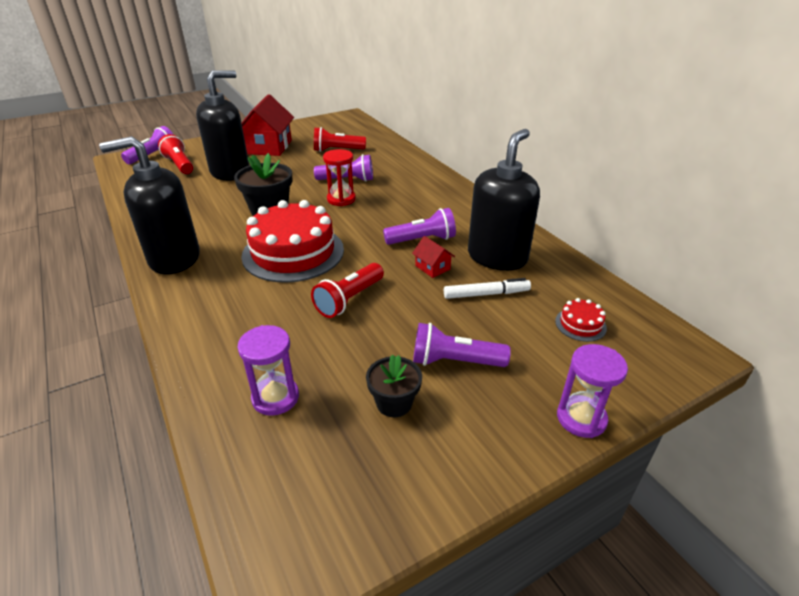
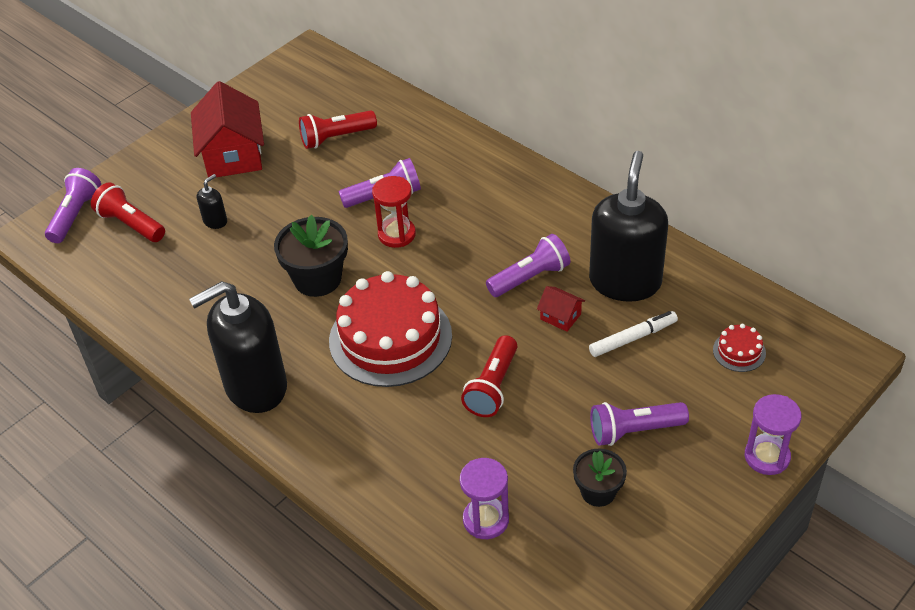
camera: 15 degrees left, 10 degrees up
(230, 172) = (215, 221): black soap dispenser -> black soap dispenser, size x0.40

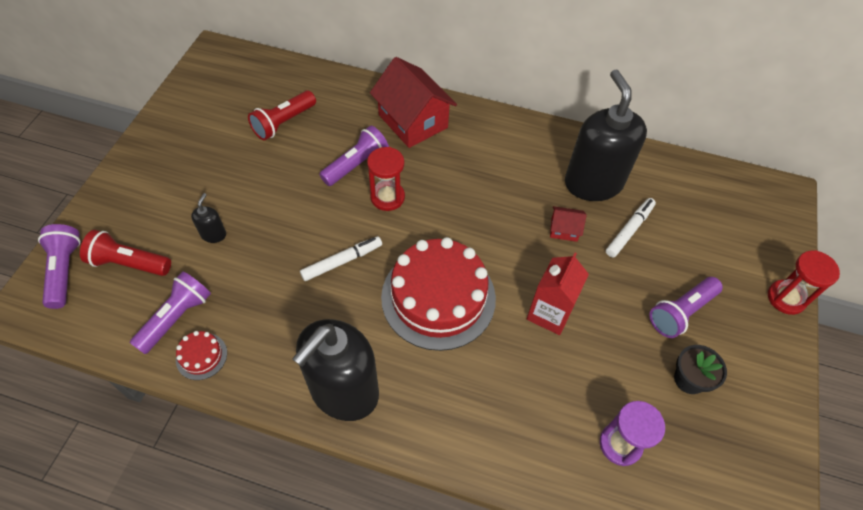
camera: 30 degrees left, 10 degrees up
(233, 155) = (196, 164): red house -> red house (413, 121)
(317, 279) = (341, 261): black flower pot -> white marker
(492, 387) = (549, 313): red flashlight -> red carton
(530, 278) = (519, 203): purple flashlight -> purple flashlight (176, 318)
(739, 351) = (710, 215): red cake -> red cake (201, 356)
(767, 457) = (786, 298): purple hourglass -> red hourglass

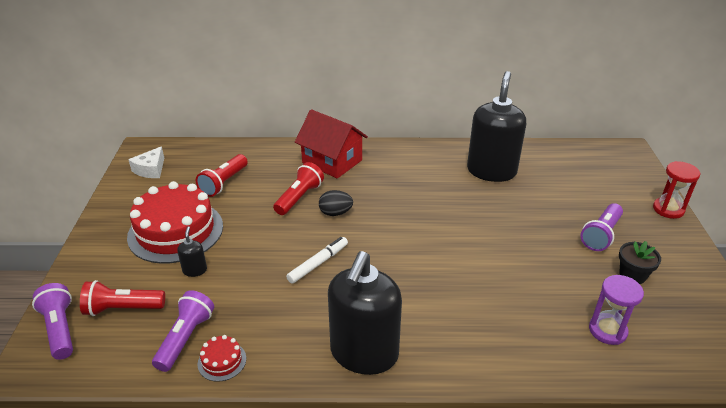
camera: 15 degrees left, 20 degrees down
(214, 84) = (151, 169): none -> white cheese
(356, 165) = (299, 198): purple flashlight -> red flashlight
(387, 197) = (335, 213): red hourglass -> black egg
(438, 297) = (411, 269): red cake -> red cake (175, 231)
(549, 313) = (504, 258): red carton -> none
(564, 230) = (486, 204): red house -> none
(593, 183) = (491, 171): black soap dispenser -> black soap dispenser turned 45 degrees clockwise
(629, 230) = (534, 194): white marker -> none

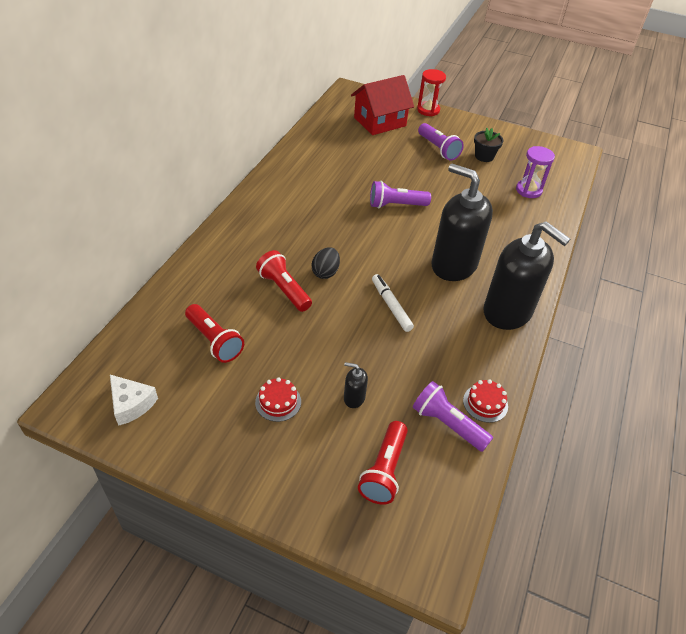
camera: 70 degrees left, 10 degrees up
(60, 329) = (391, 534): purple flashlight -> purple flashlight (396, 205)
(175, 231) = (278, 402): red cake -> red cake, size x0.41
(332, 161) = (238, 248): red house -> red house (380, 122)
(491, 171) = (328, 162): black soap dispenser -> black soap dispenser (453, 265)

